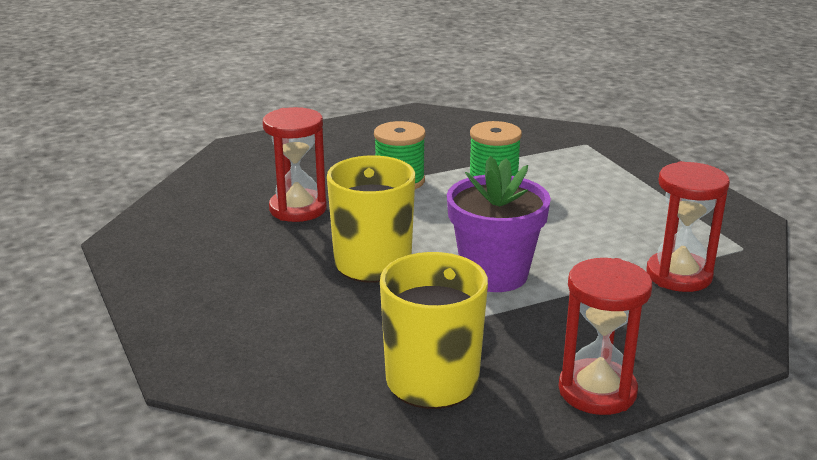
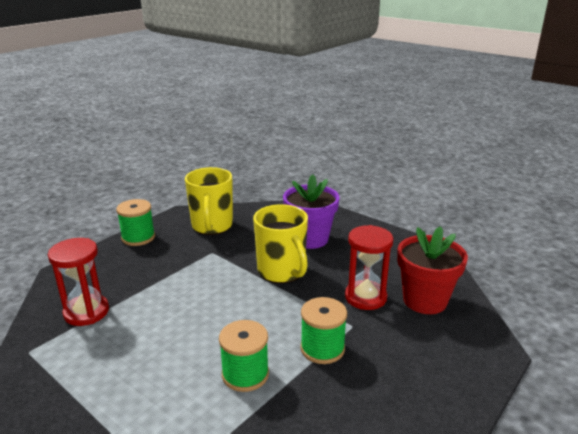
camera: 155 degrees right, 0 degrees up
(235, 191) = (425, 300): none -> red flower pot
(494, 274) = (206, 282): purple flower pot -> purple flower pot (310, 239)
(597, 391) = (138, 237): red hourglass -> green spool

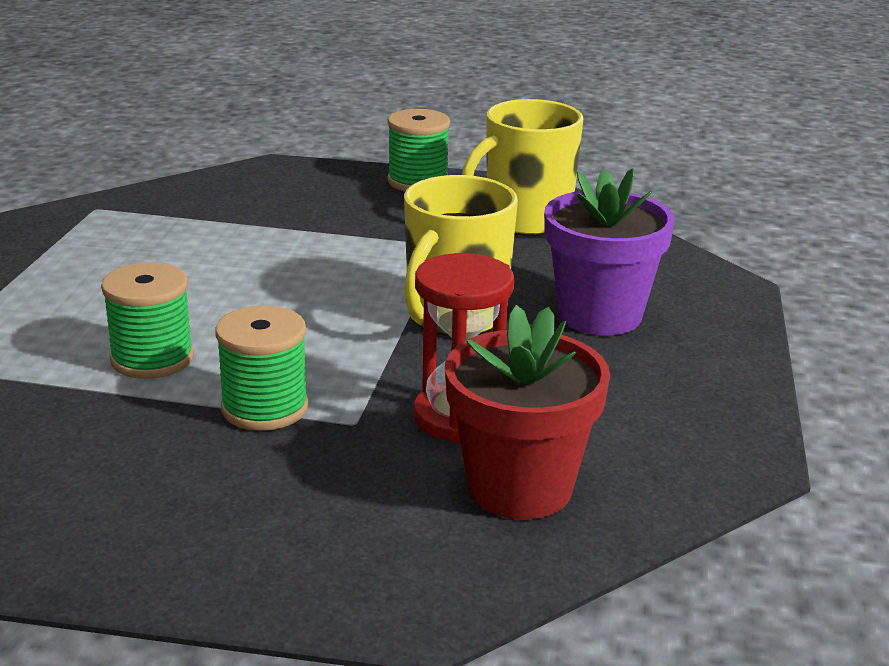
camera: 60 degrees right, 0 degrees up
(86, 312) = (200, 211): red hourglass -> none

